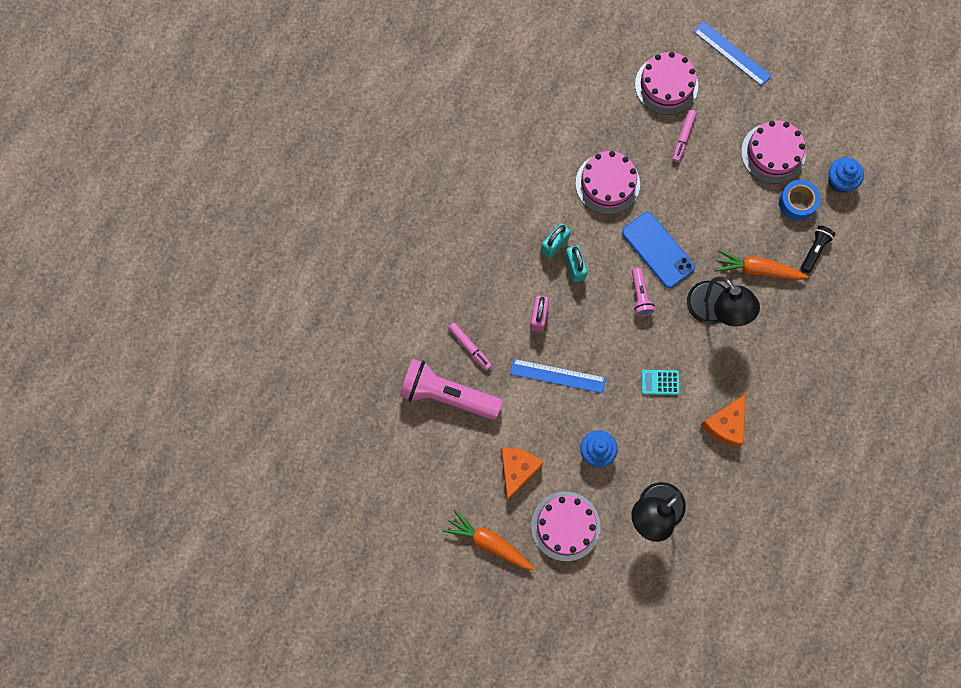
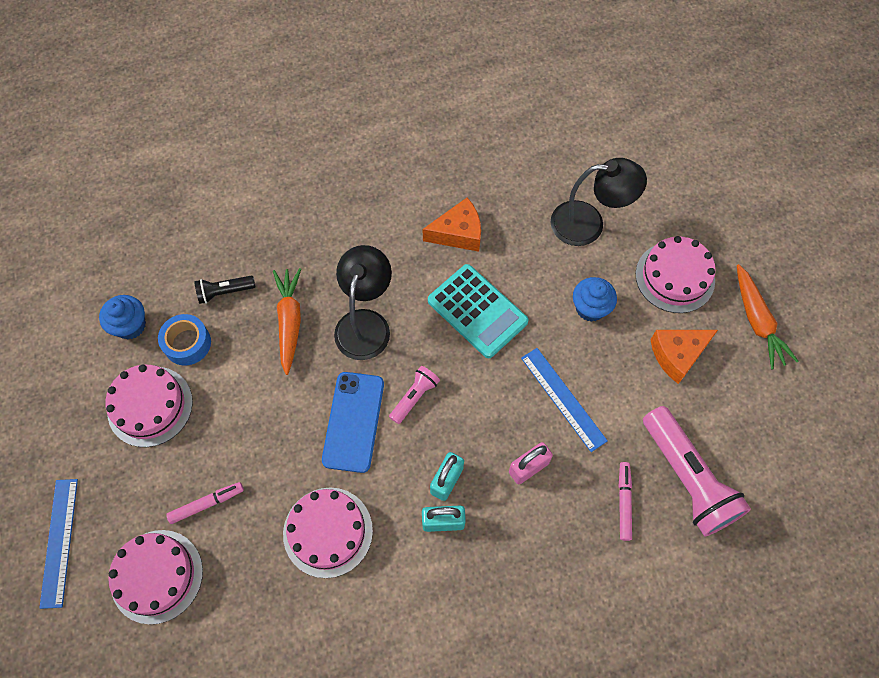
camera: 135 degrees left, 10 degrees down
(660, 382) = (477, 311): turquoise calculator -> turquoise calculator, size x1.99
(757, 270) = (289, 322): orange carrot -> orange carrot turned 150 degrees counterclockwise

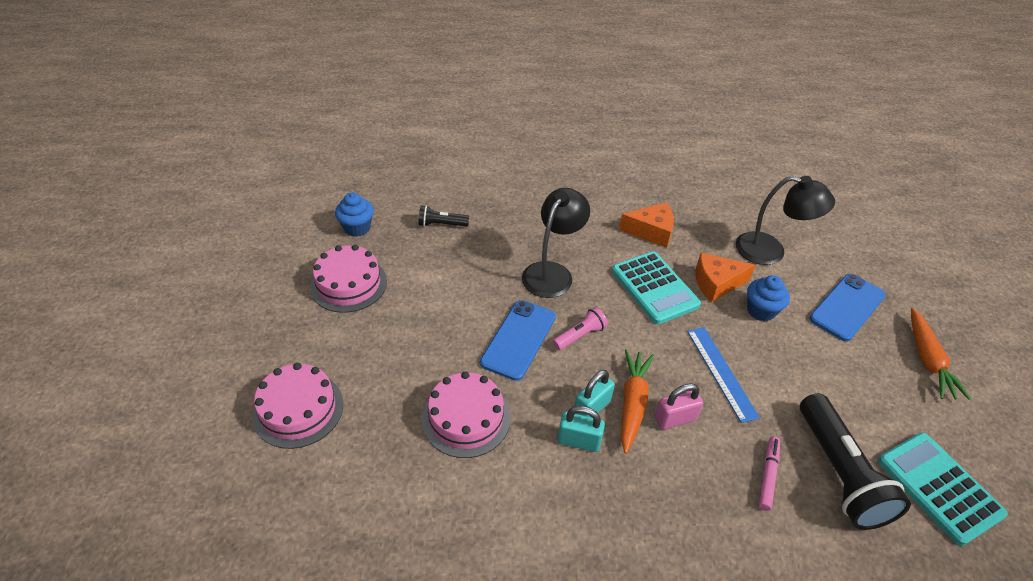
camera: 15 degrees right, 20 degrees down
(59, 542) = (229, 359): blue ruler -> none
(187, 343) = (397, 250): blue tape -> none
(207, 503) = (366, 366): pink marker -> none
(289, 322) = (487, 256): orange carrot -> orange carrot (632, 403)
(675, 277) = (847, 307): pink cake -> blue phone
(677, 355) = (842, 367): orange cheese -> orange cheese (716, 283)
(687, 478) = (839, 473): pink flashlight -> black flashlight
(775, 465) = (939, 487): none -> turquoise calculator

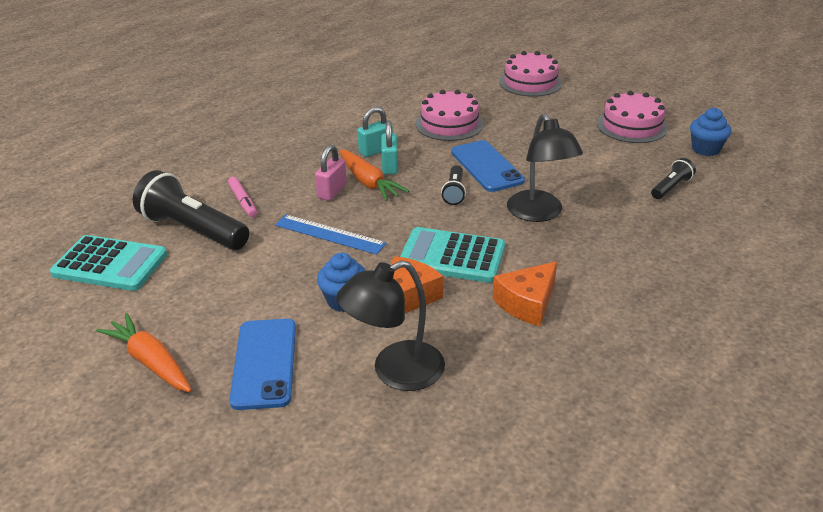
camera: 135 degrees right, 10 degrees down
(580, 335) = (454, 192): pink flashlight -> black flashlight

